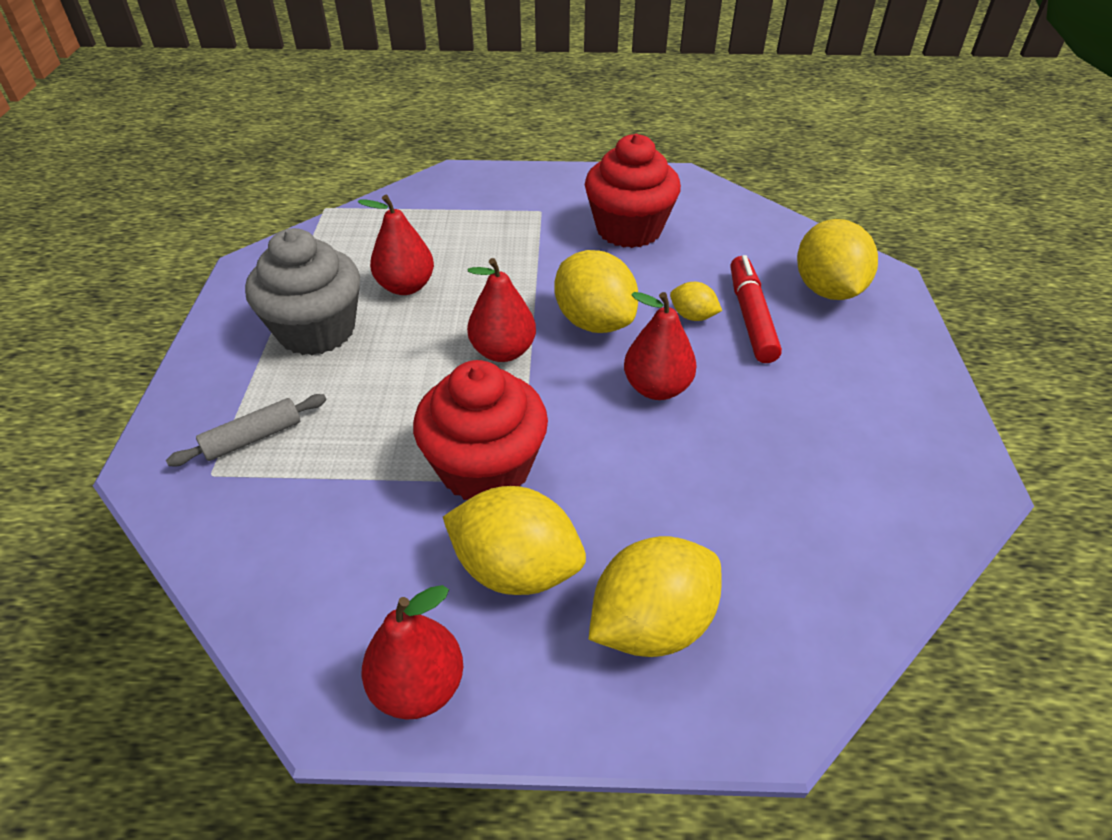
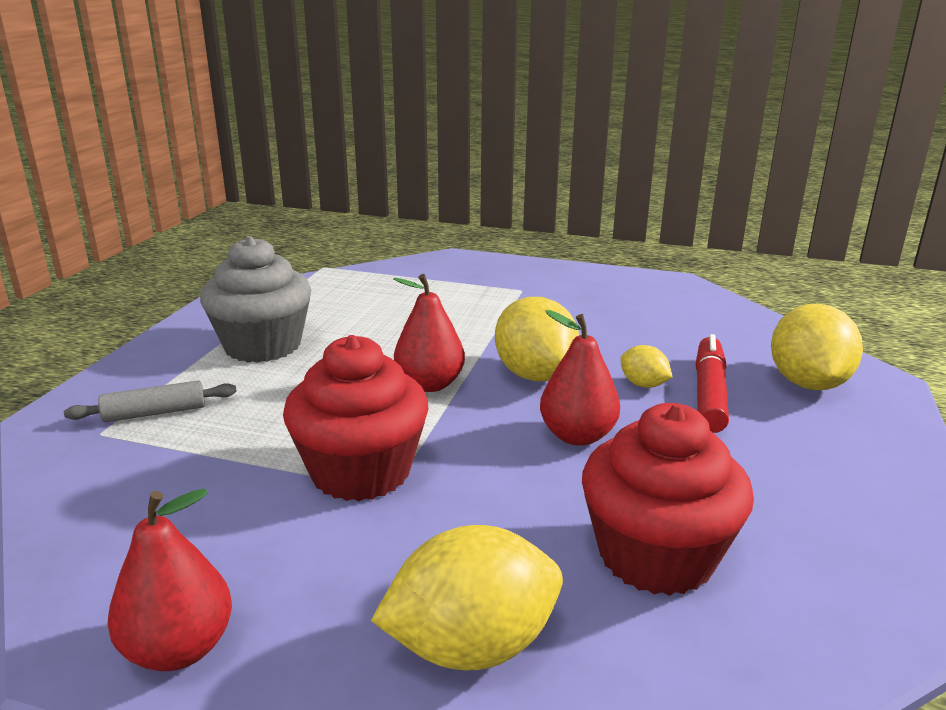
camera: 15 degrees right, 20 degrees down
(406, 286) = (363, 326): red pear -> none
(516, 568) = (345, 563): yellow lemon -> none
(629, 229) = (604, 312): red cupcake -> red cupcake (656, 555)

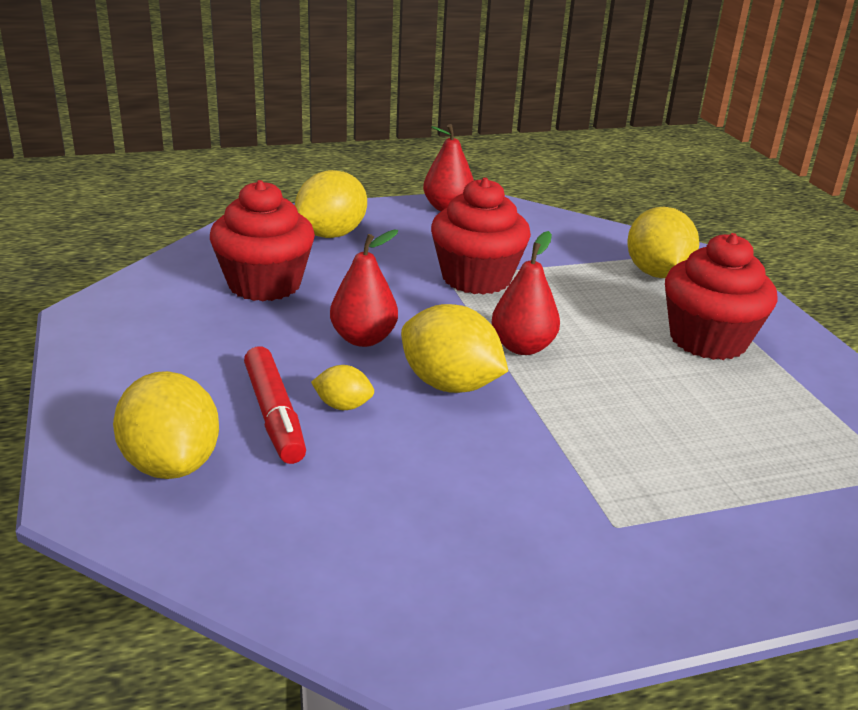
camera: 145 degrees right, 5 degrees up
(155, 413) = (656, 273): grey rolling pin -> yellow lemon
(262, 346) = (708, 340): grey cupcake -> red cupcake

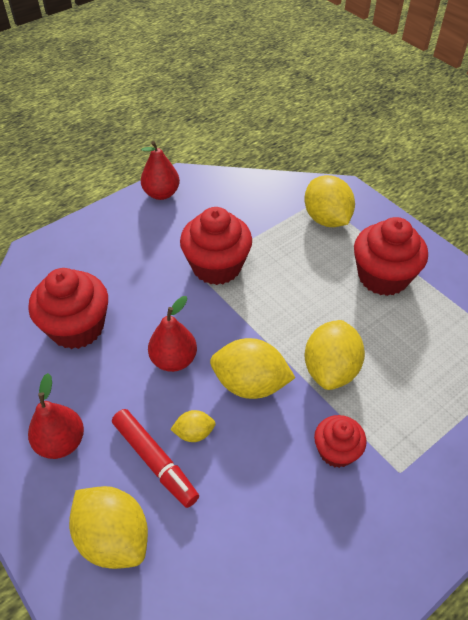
camera: 20 degrees left, 20 degrees up
(331, 234) = (95, 253): yellow lemon -> yellow lemon (330, 369)
(522, 347) = (277, 328): red pear -> red pear (61, 442)
(531, 477) = (336, 451): none -> red cupcake

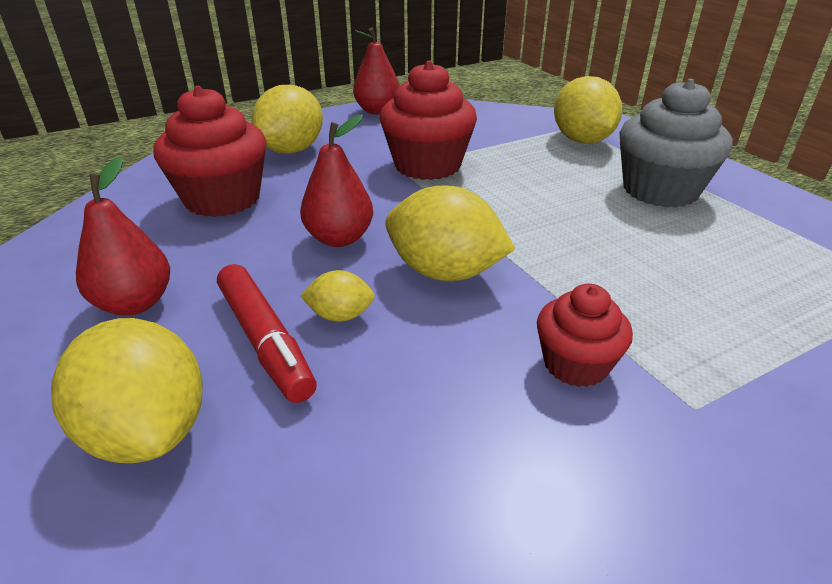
camera: 10 degrees right, 15 degrees down
(330, 369) = (574, 270): yellow lemon -> yellow lemon (292, 150)
(383, 277) = (660, 190): red cupcake -> grey cupcake

